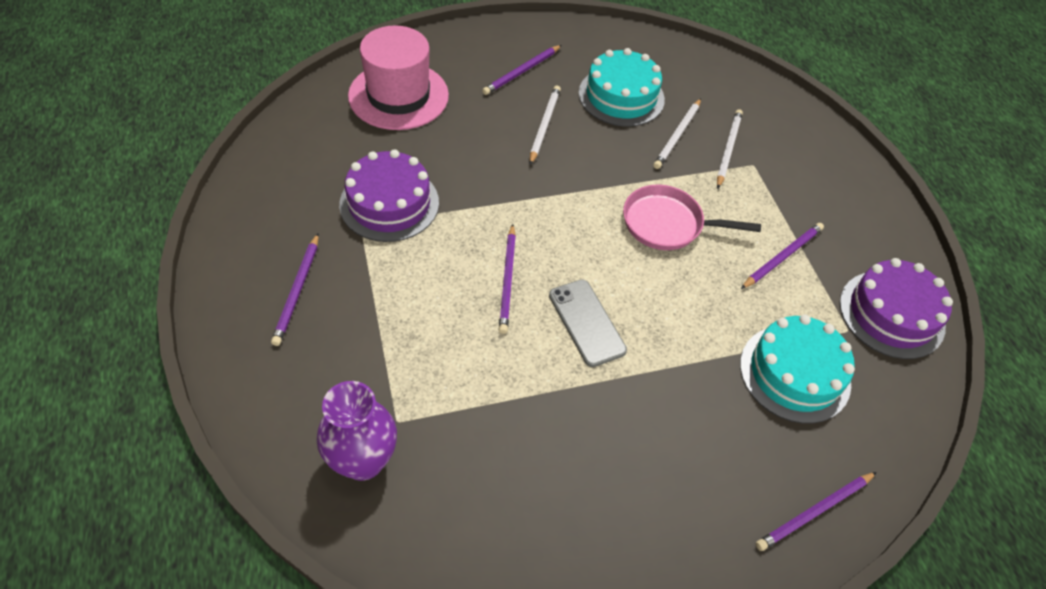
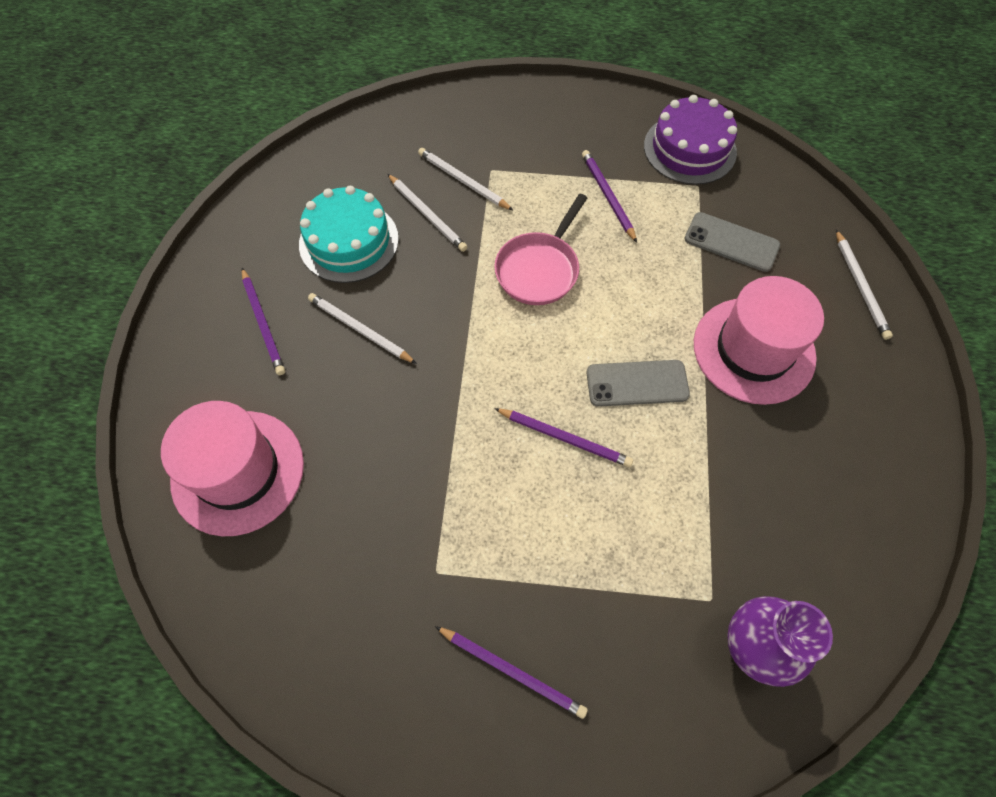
camera: 65 degrees left, 10 degrees up
(389, 203) = (414, 530): purple cake -> none
(673, 415) = (753, 350): none -> pink hat
(795, 373) = (731, 242): turquoise cake -> grey phone
(815, 512) = (860, 286): purple pencil -> white pencil

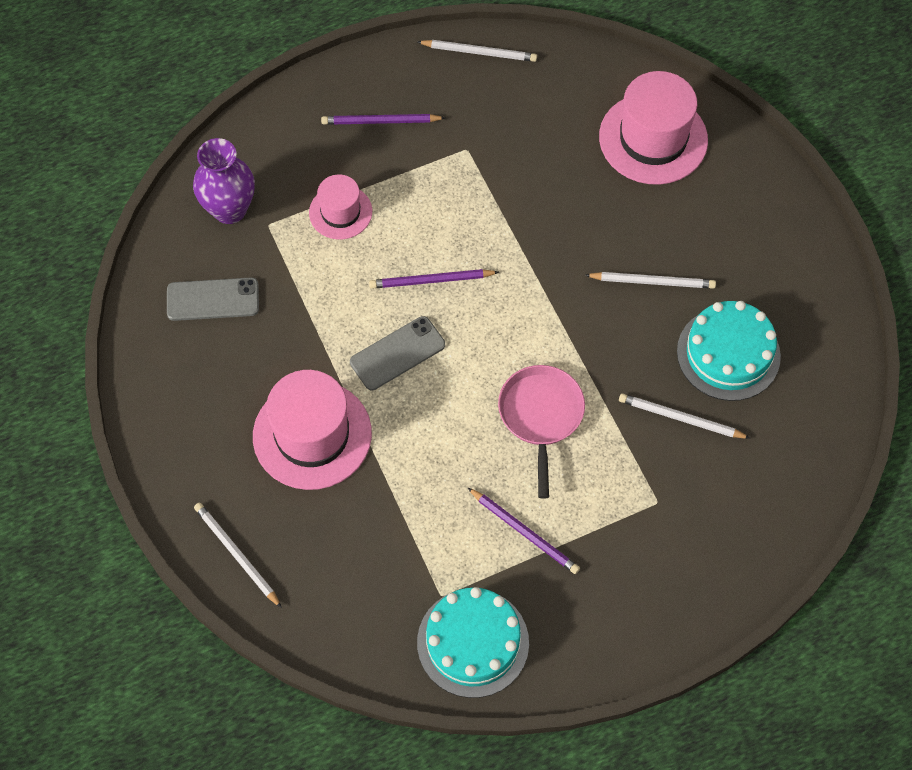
camera: 150 degrees right, 0 degrees up
(263, 323) = (734, 247): purple pencil -> none
(463, 181) = (674, 474): white pencil -> white pencil (479, 52)
(620, 570) = (340, 212): none -> pink hat
(689, 149) = (473, 642): purple cake -> turquoise cake
(731, 242) = (378, 541): grey phone -> grey phone (213, 300)

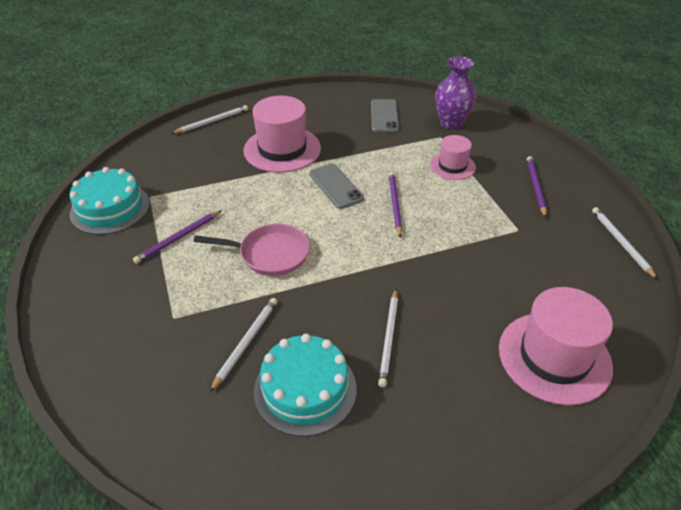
camera: 95 degrees right, 20 degrees down
(479, 52) = (621, 243): white pencil -> white pencil turned 150 degrees clockwise

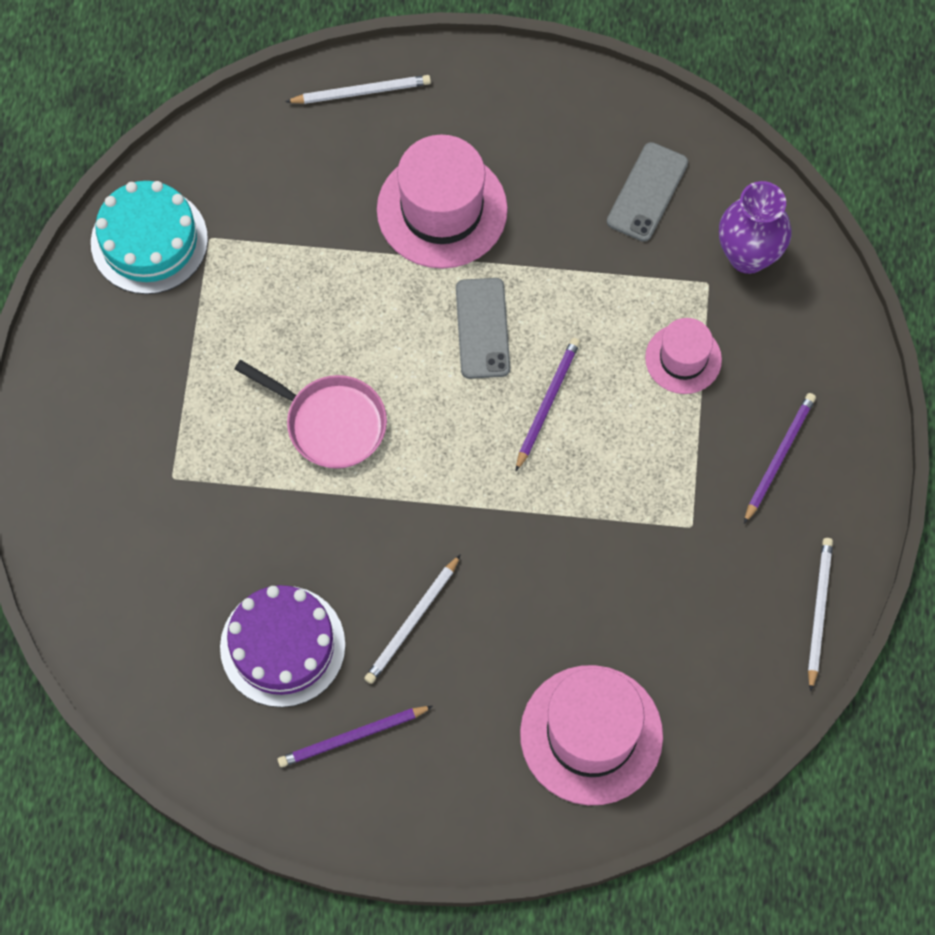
camera: 25 degrees right, 25 degrees up
(179, 238) = (223, 341): purple pencil -> purple pencil (353, 737)
(246, 343) = (243, 553): white pencil -> none
(305, 389) = (282, 646): turquoise cake -> purple cake

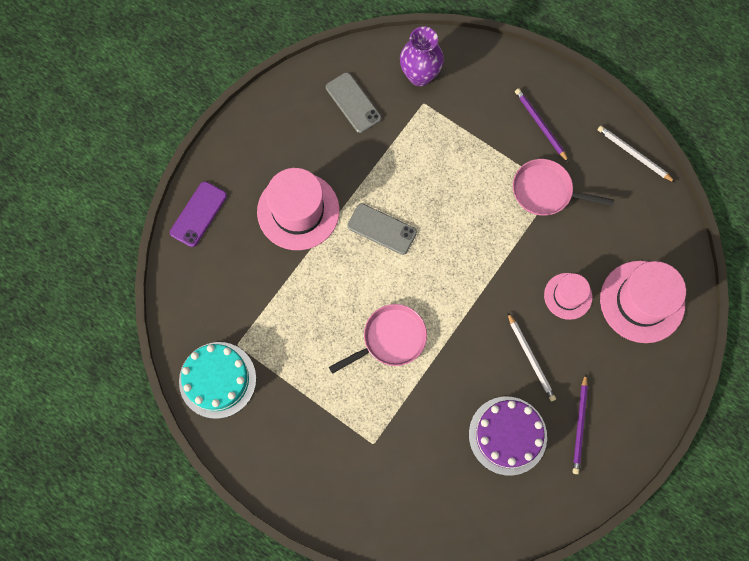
camera: 60 degrees left, 5 degrees up
(361, 92) = (198, 214): white pencil -> purple phone
(547, 403) = (445, 220): purple pencil -> none
(679, 517) = (546, 191): none -> pink pan
(683, 359) = (459, 139): pink hat -> pink hat (568, 296)

